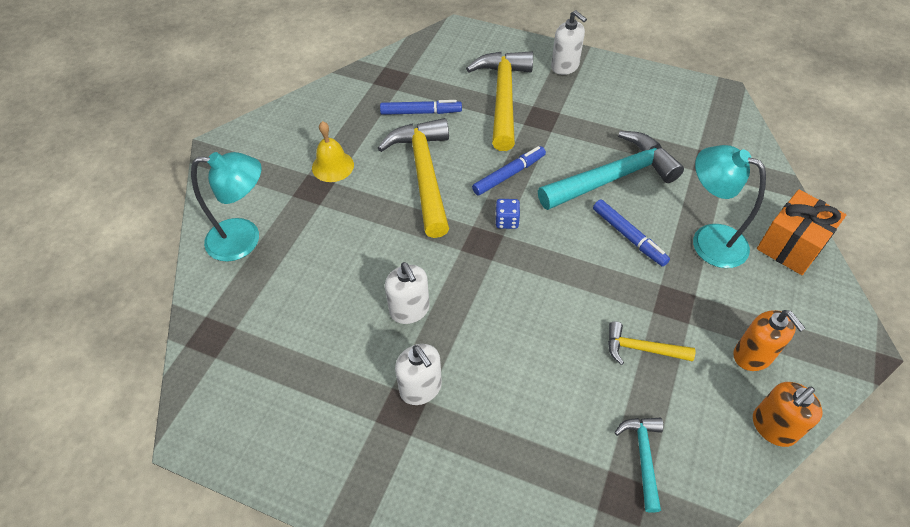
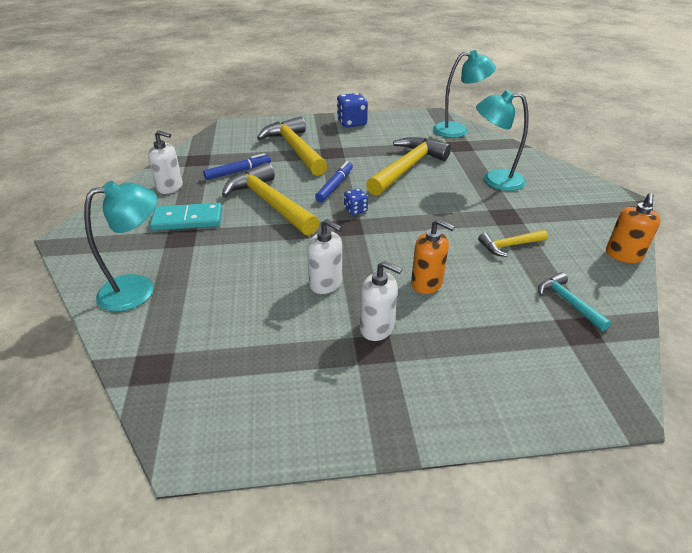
camera: 30 degrees left, 15 degrees down
(333, 166) = (187, 220): yellow bell -> turquoise domino
(565, 66) = (325, 125): white soap dispenser -> white soap dispenser (170, 187)
(600, 73) = (352, 123): none -> blue dice
(612, 177) = (407, 168): turquoise hammer -> yellow hammer
(628, 236) = (445, 193): blue marker -> none
(730, 134) = (458, 130): none -> turquoise lamp
(752, 355) = (576, 225): orange soap dispenser -> orange soap dispenser (427, 283)
(791, 246) = (542, 169): orange gift -> none

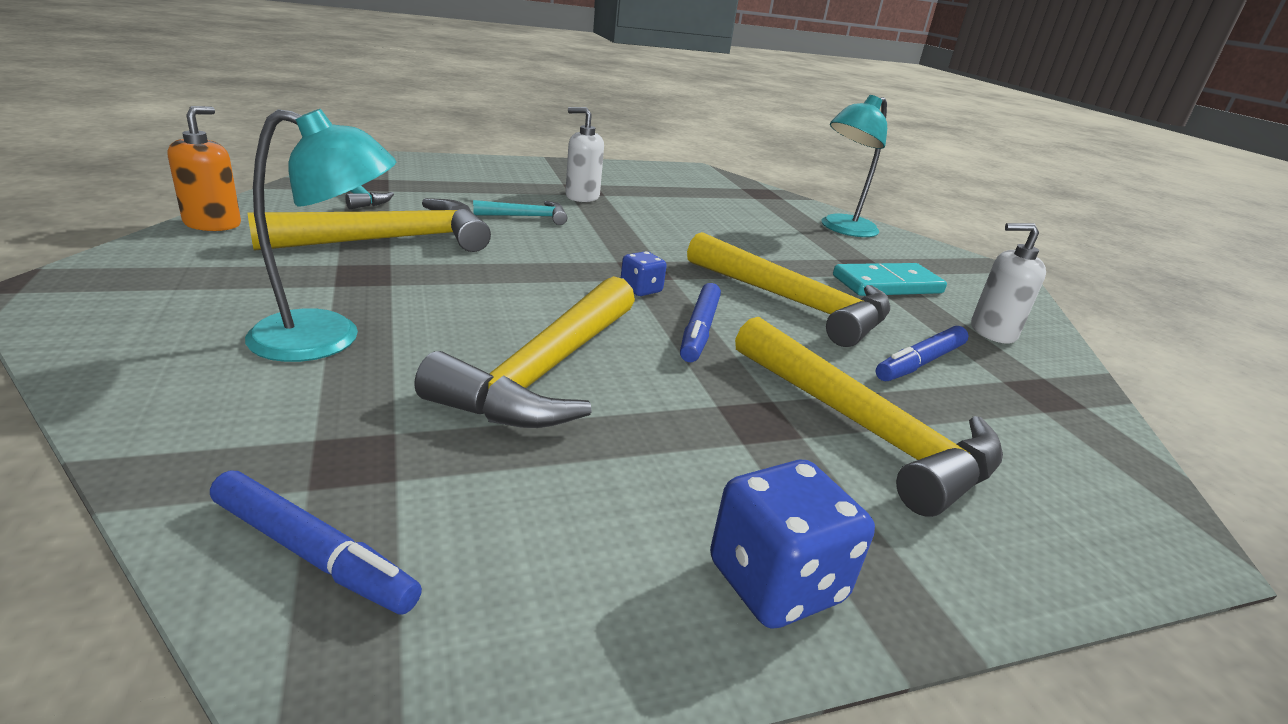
camera: 165 degrees right, 10 degrees down
(326, 283) = (647, 223): white soap dispenser -> none
(427, 283) = (526, 217): orange soap dispenser -> turquoise hammer
(458, 130) = (313, 553): turquoise lamp -> blue marker
(509, 245) = (390, 240): yellow hammer -> yellow hammer, size x2.02

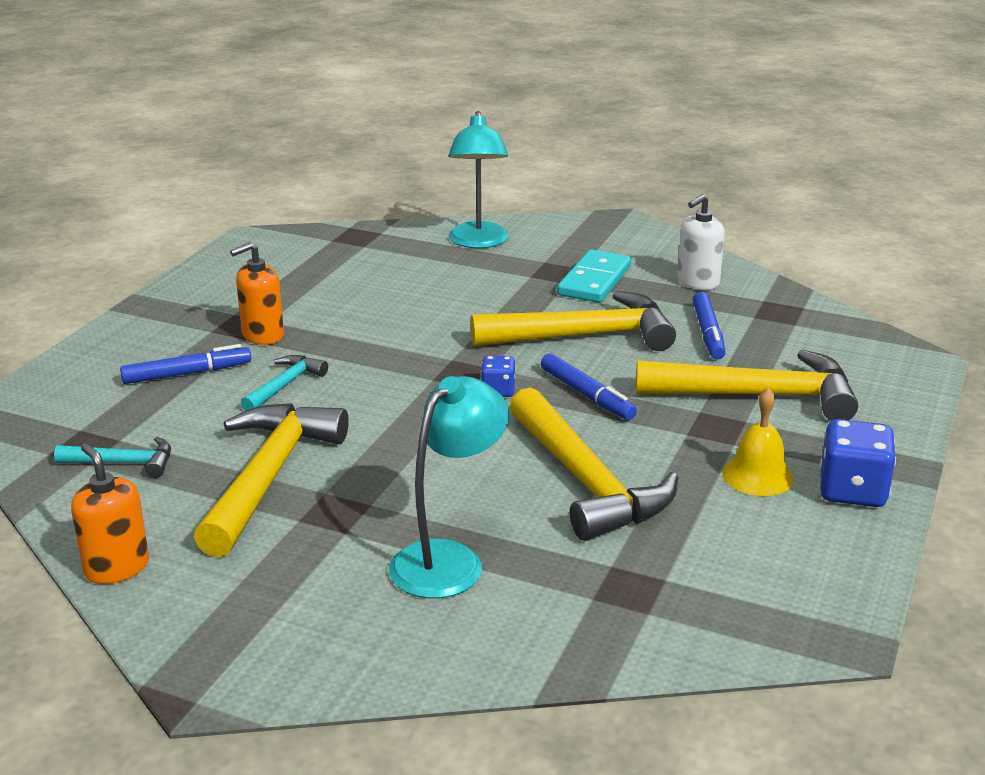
camera: 45 degrees left, 0 degrees up
(313, 553) = (713, 624): blue marker -> blue marker (186, 373)
(582, 197) = (262, 335): white soap dispenser -> orange soap dispenser
(701, 481) = (757, 475): none -> yellow bell

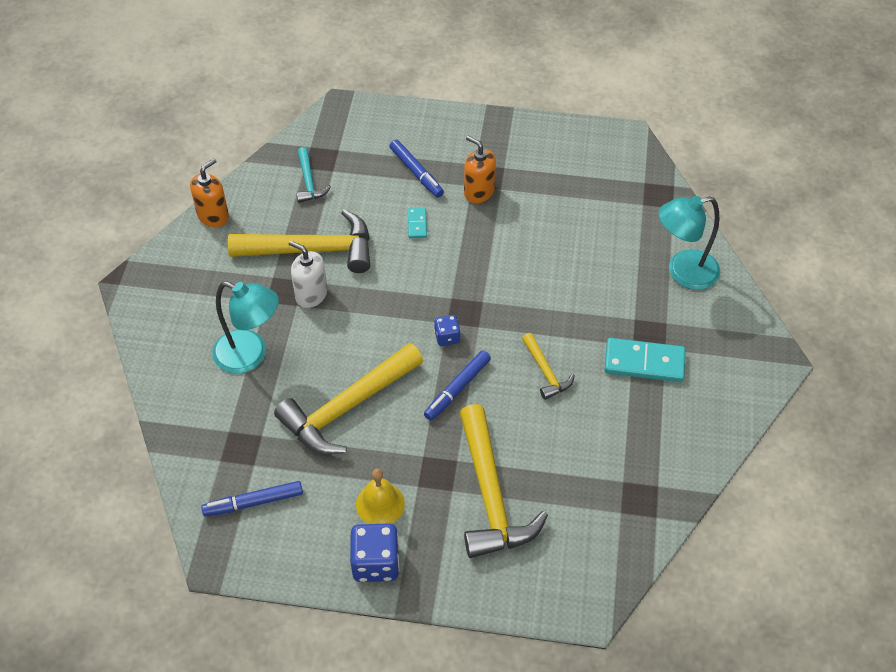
camera: 75 degrees right, 25 degrees up
(284, 385) = (417, 224): turquoise hammer -> turquoise domino
(583, 336) = (545, 372): yellow hammer -> yellow hammer, size x0.50
(698, 282) = (672, 434): white soap dispenser -> white soap dispenser (311, 295)
(708, 333) = (581, 452): blue marker -> blue marker (254, 502)

